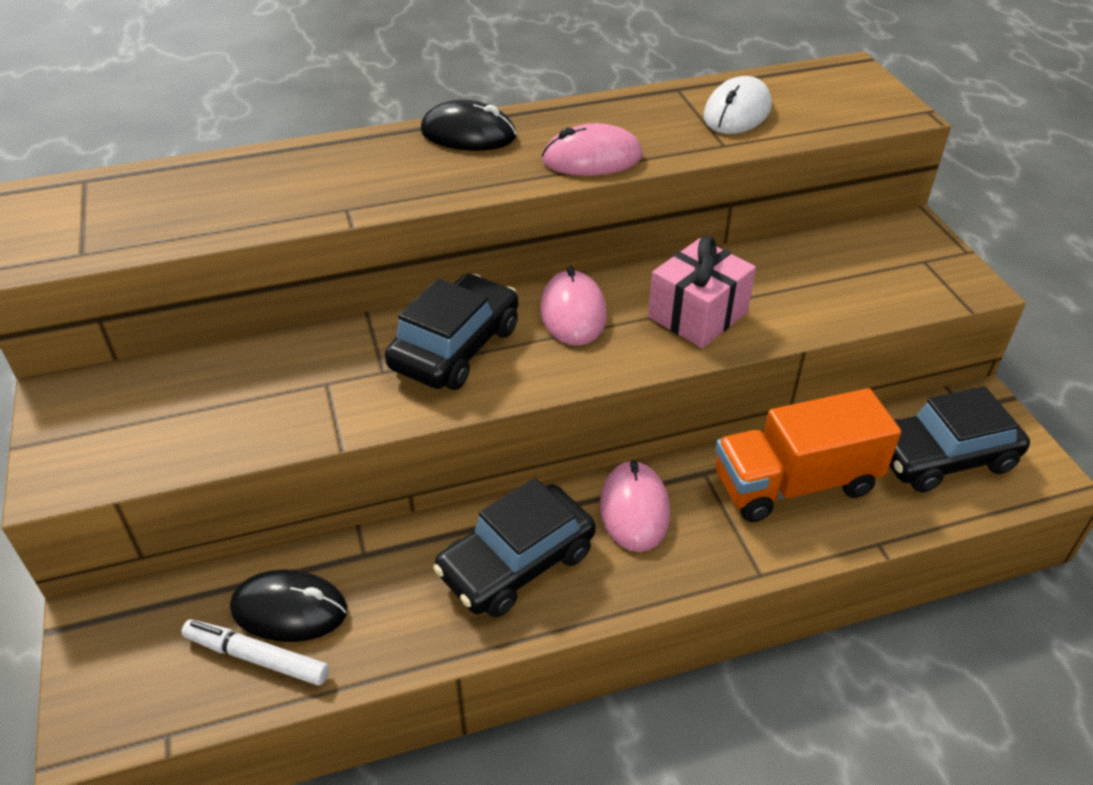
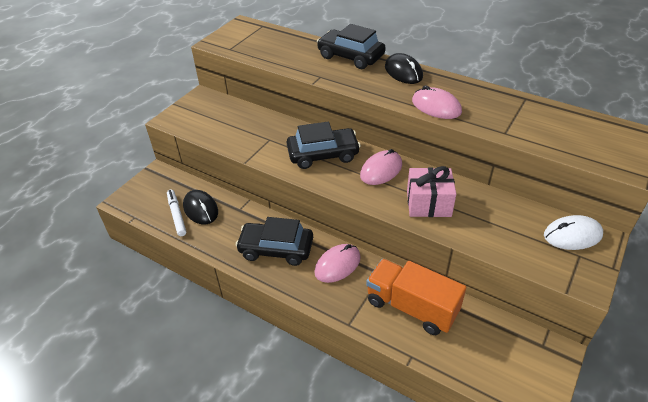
camera: 50 degrees right, 0 degrees up
(737, 112) = (537, 123): white mouse -> white mouse (572, 235)
(943, 457) = (496, 353): black car -> black car (350, 57)

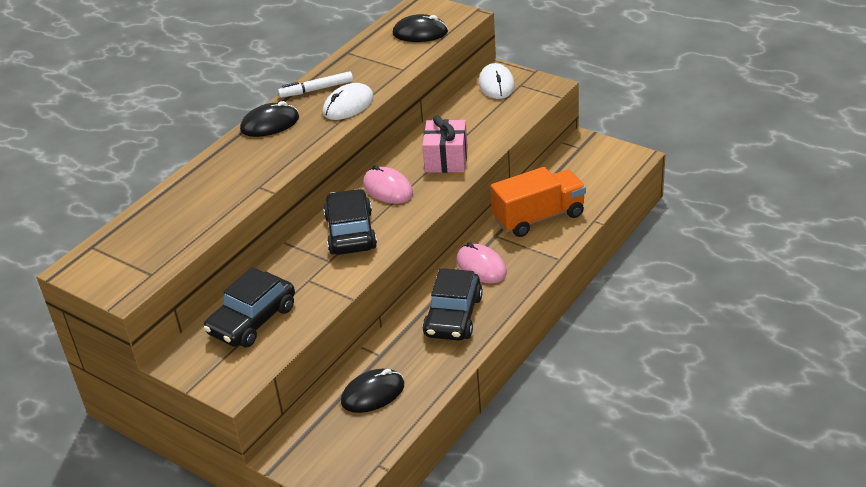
camera: 85 degrees left, 5 degrees down
(177, 215) = (381, 417): white marker -> white marker (316, 89)
(350, 57) = (219, 163): black car -> black car (252, 320)
(411, 307) = (538, 217): orange truck -> orange truck turned 150 degrees counterclockwise
(436, 106) = (348, 105): pink mouse -> white mouse
(579, 139) = (420, 33): none -> black mouse

